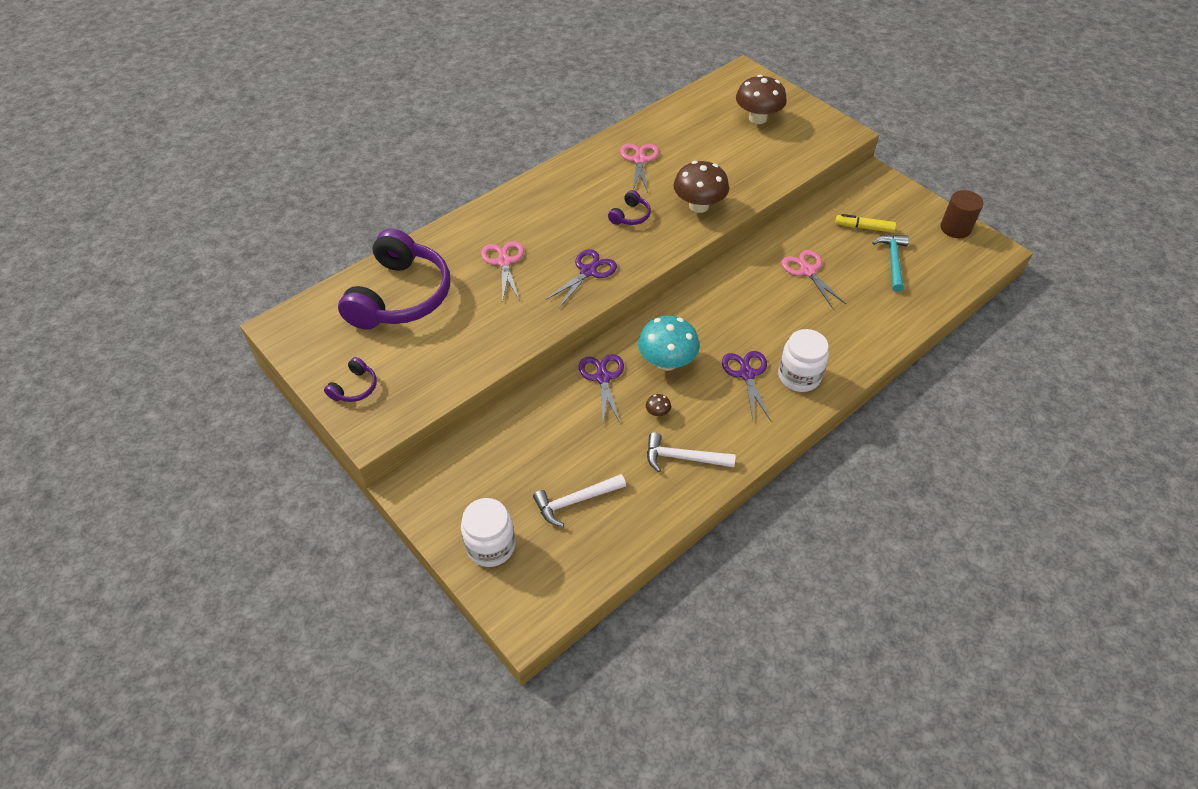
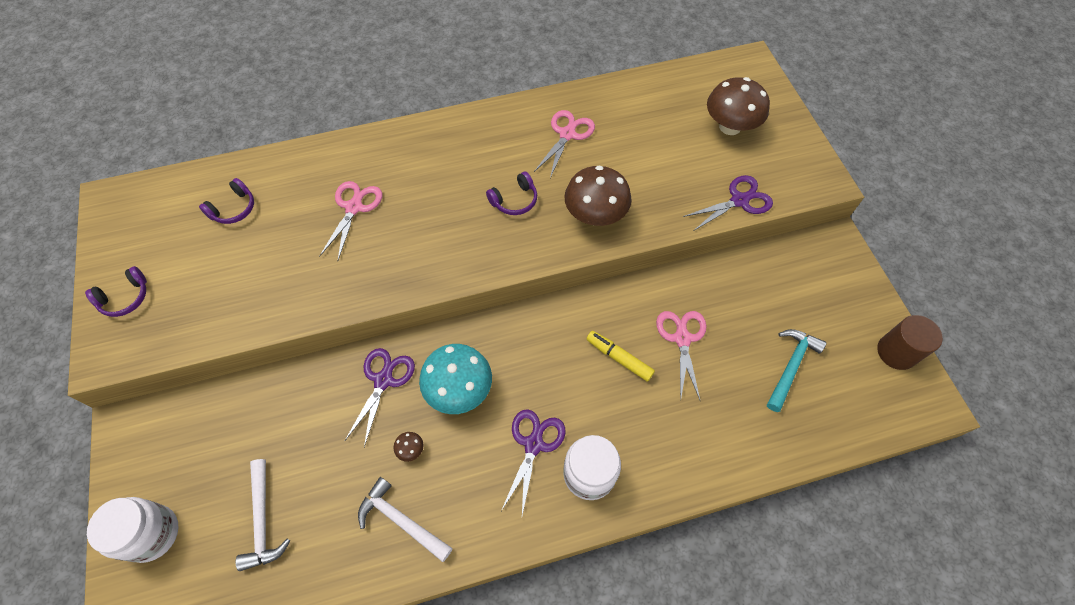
camera: 25 degrees right, 10 degrees up
(400, 296) = (233, 208): purple headphones -> purple headphones, size x0.41
(575, 501) = (263, 520): white hammer -> white hammer turned 105 degrees counterclockwise
(588, 271) = (428, 253): purple scissors -> purple scissors (739, 200)
(864, 228) = (782, 307): yellow marker -> yellow marker (619, 358)

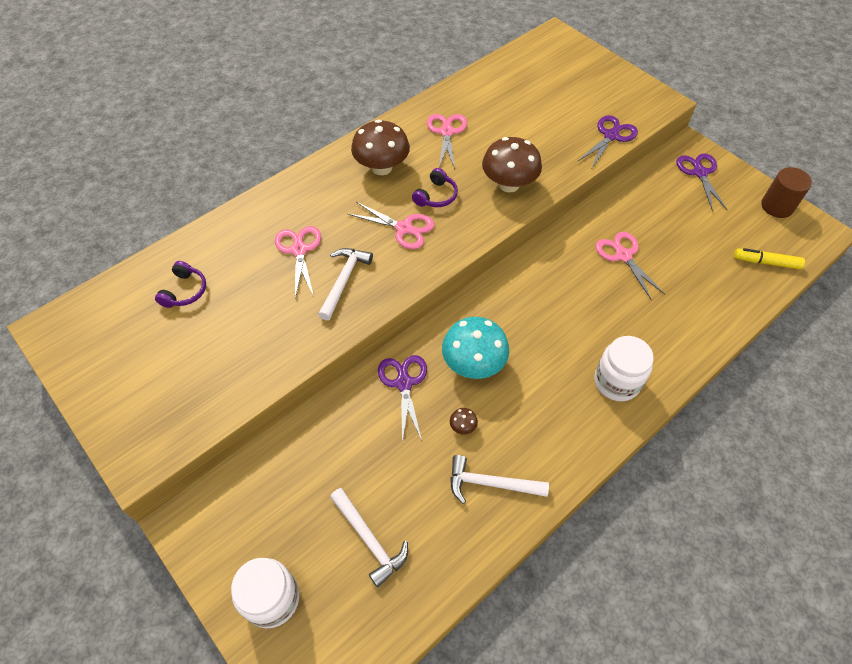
camera: 25 degrees left, 5 degrees down
(125, 298) = (125, 404): purple headphones -> none
(375, 255) = (344, 280): none -> white hammer
(462, 223) = (404, 228): none -> pink scissors
(534, 444) = (560, 379): purple scissors -> purple scissors (700, 172)
(619, 358) = (585, 288): yellow marker -> yellow marker (766, 262)
(730, 126) = (570, 86): brown mushroom -> brown mushroom (382, 167)
(791, 366) = (713, 244): turquoise hammer -> none

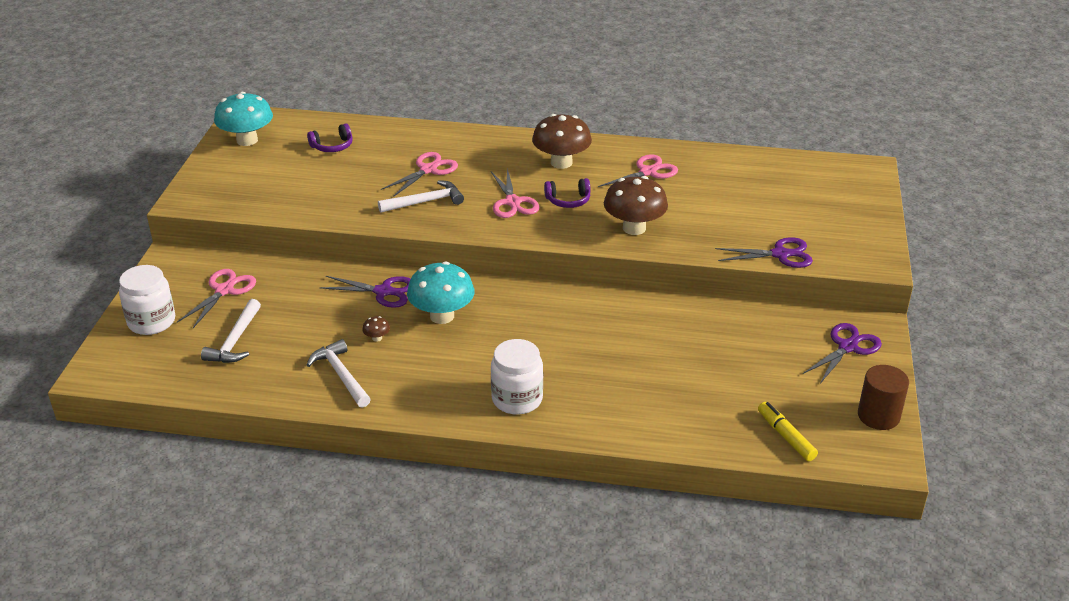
camera: 50 degrees right, 20 degrees down
(94, 348) = (247, 140): none -> turquoise mushroom
(404, 383) = (383, 292): purple scissors -> purple scissors turned 60 degrees clockwise
(623, 255) = (667, 344): pink scissors -> pink scissors (224, 290)

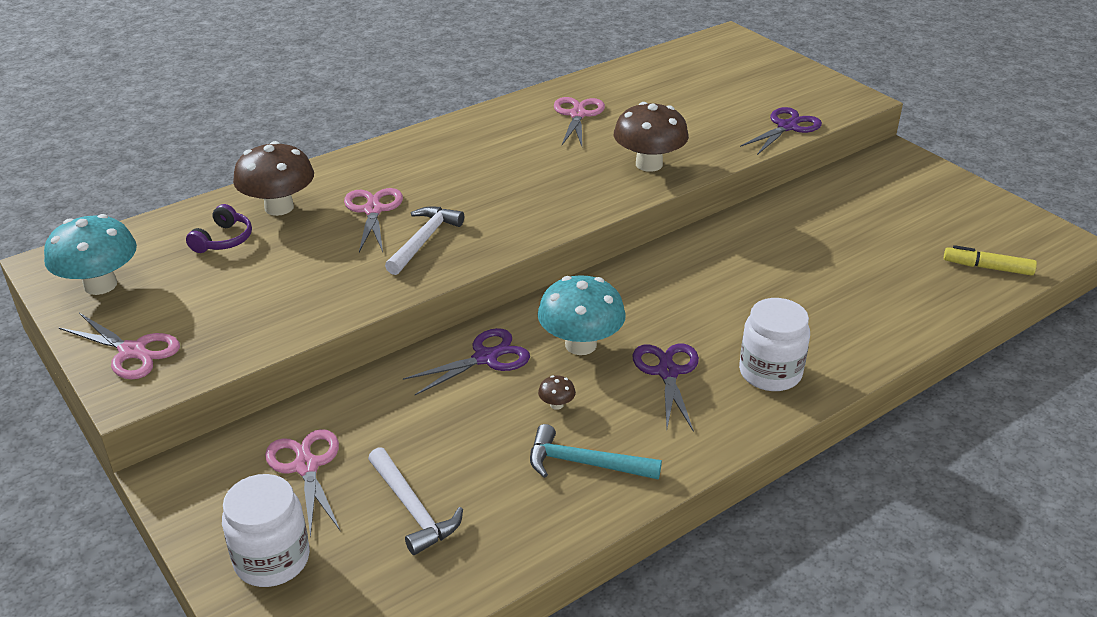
camera: 45 degrees left, 0 degrees up
(341, 375) = (584, 463): white hammer -> turquoise hammer
(512, 202) = (508, 197): pink scissors -> pink scissors (132, 352)
(561, 163) = (490, 142): brown mushroom -> brown mushroom (279, 207)
(568, 200) = (554, 170): purple headphones -> none
(848, 347) = (907, 178): purple scissors -> purple scissors (667, 372)
(878, 416) = (1008, 215): brown cylinder -> none

